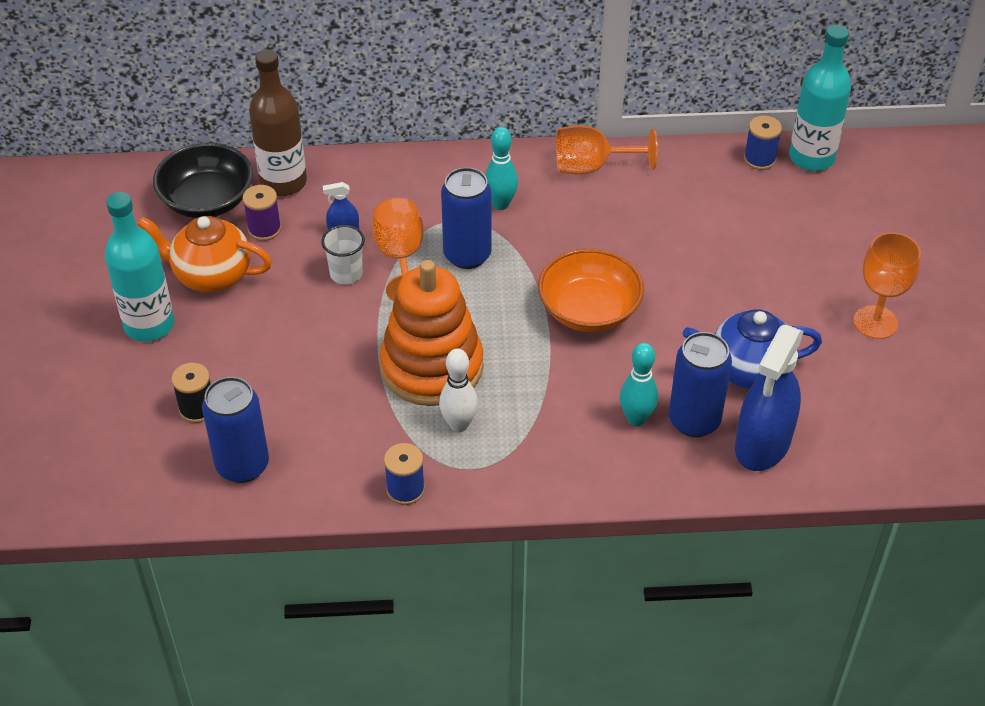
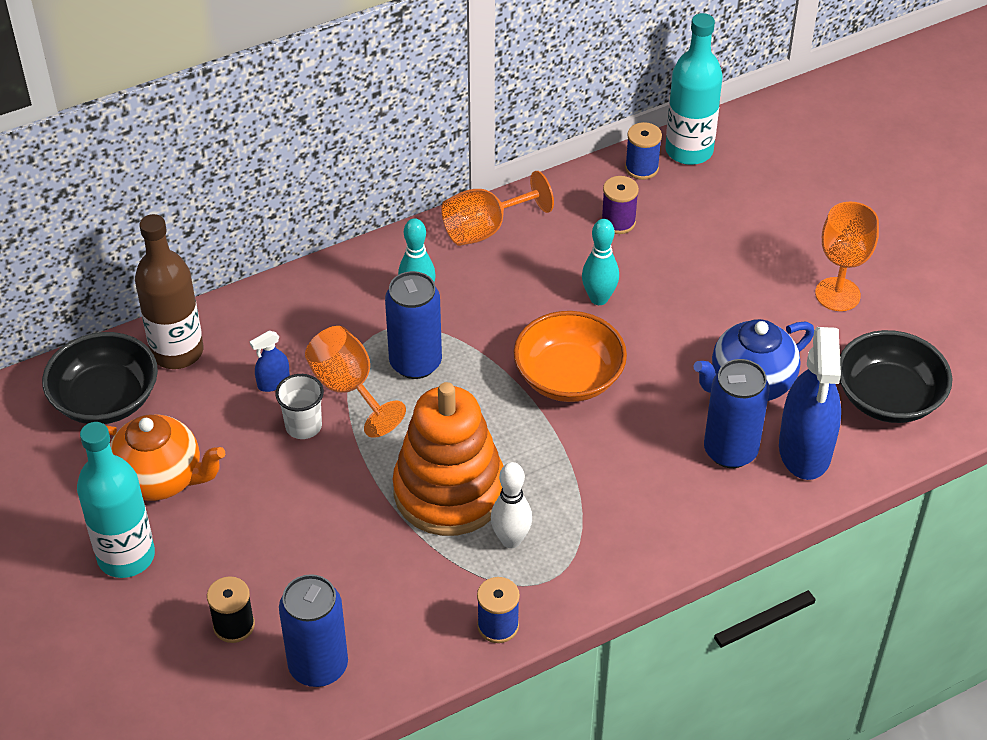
camera: 25 degrees left, 0 degrees up
(211, 275) = (161, 479): orange teapot -> orange teapot turned 150 degrees counterclockwise
(264, 229) = (187, 409): purple spool -> purple spool (618, 222)
(636, 419) = (676, 469): turquoise bowling pin -> turquoise bowling pin (599, 298)
(869, 426) = (888, 397): none -> black bowl

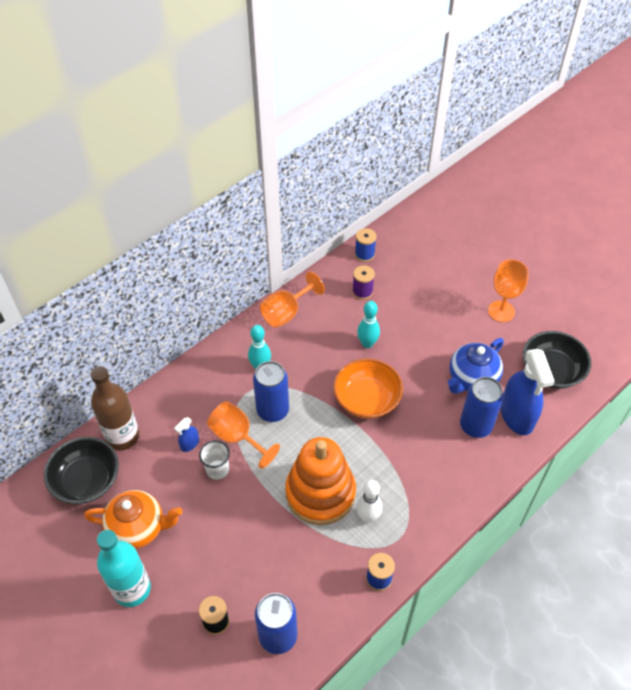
camera: 15 degrees left, 5 degrees up
(689, 151) = (388, 238): turquoise bottle -> none

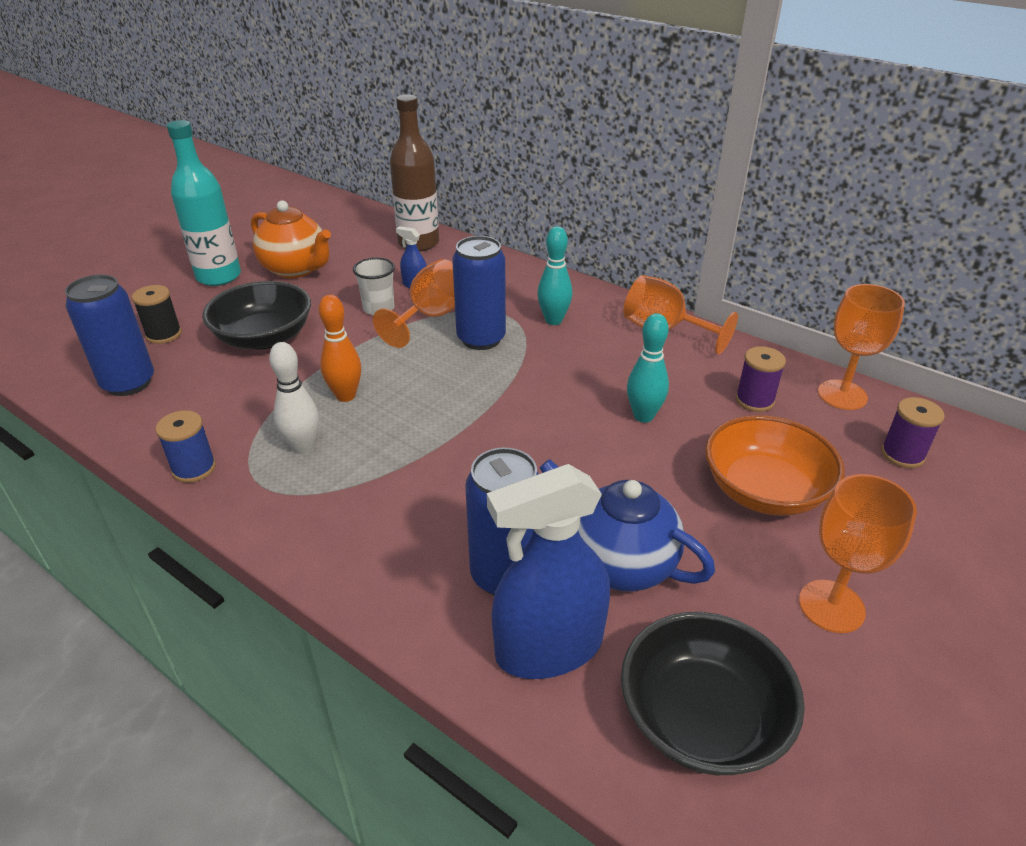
camera: 80 degrees right, 15 degrees down
(86, 480) = (358, 232): black bowl -> black bowl (264, 338)
(138, 528) = (296, 269): orange teapot -> orange teapot turned 45 degrees counterclockwise
(320, 493) = (345, 396): orange stacking toy -> orange bowling pin
(364, 254) = (842, 395): blue spool -> orange goblet
(366, 399) = (527, 426): orange bowl -> orange bowl (764, 491)
(413, 250) = (902, 454): none -> purple spool

